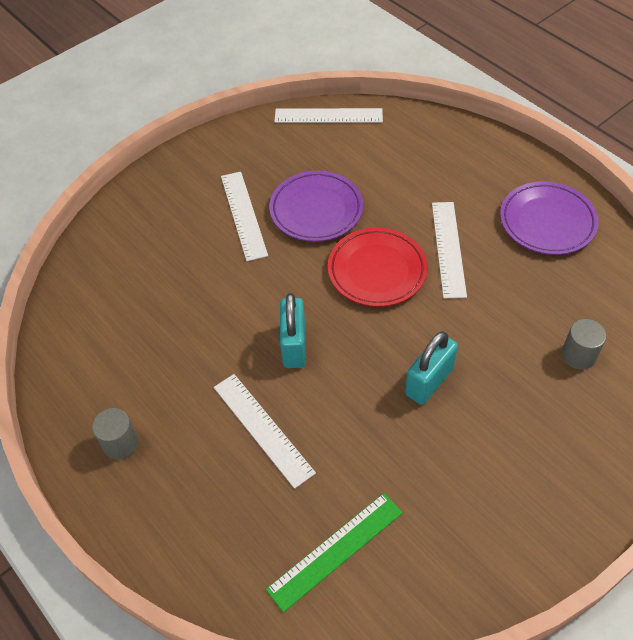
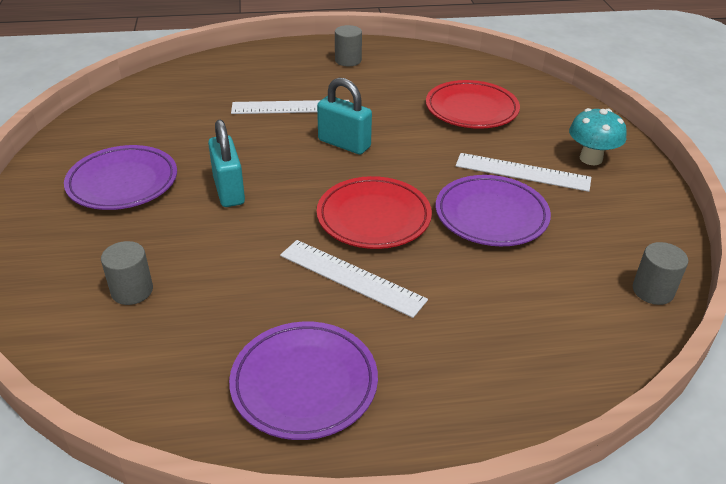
camera: 120 degrees right, 15 degrees down
(162, 286) = (471, 109): none -> red plate
(191, 185) = (591, 159): none -> turquoise mushroom
(328, 116) = (653, 291): white ruler -> grey cylinder
(335, 550) = (173, 102): green ruler -> none
(491, 470) = (123, 183): none -> purple plate

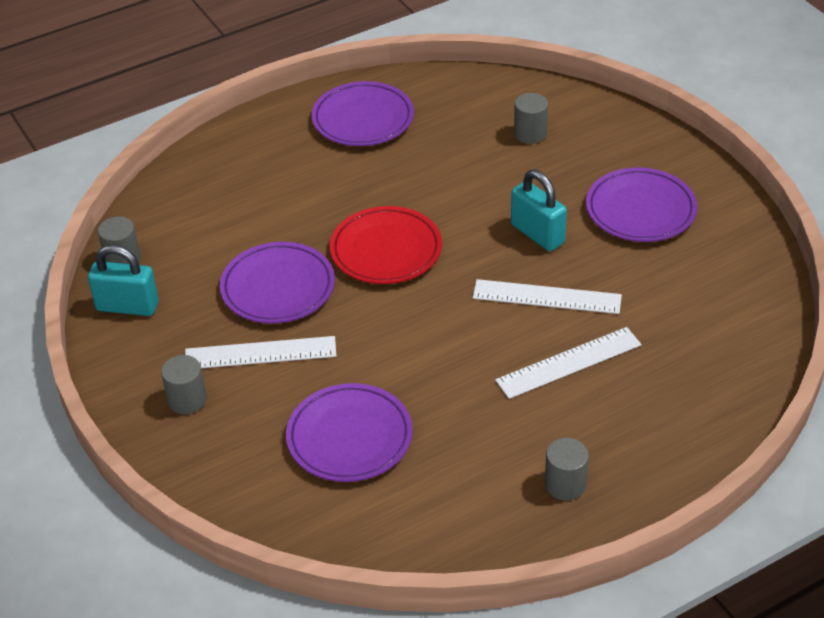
camera: 160 degrees right, 5 degrees up
(344, 144) = (469, 328): turquoise padlock -> turquoise padlock (127, 306)
(351, 277) = (373, 193): white ruler -> white ruler (546, 297)
(471, 109) = (349, 437): red plate -> purple plate
(591, 159) = (187, 400): turquoise mushroom -> grey cylinder

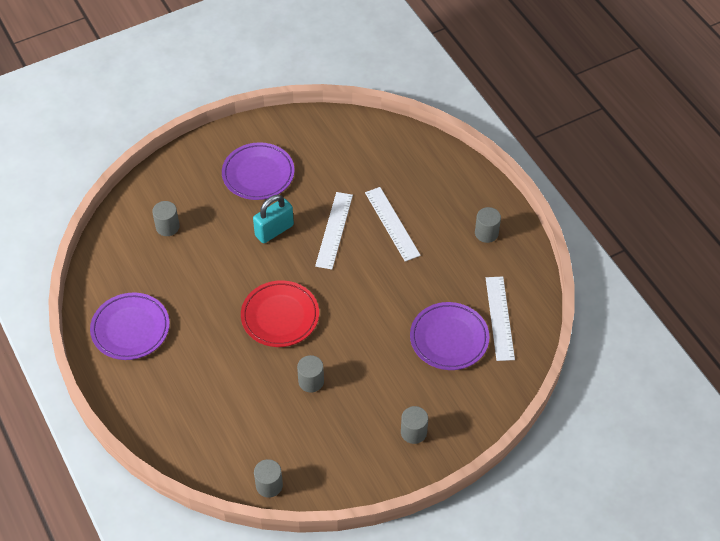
camera: 90 degrees left, 10 degrees up
(127, 306) = (321, 477): turquoise padlock -> none
(260, 353) = (373, 390): white ruler -> white ruler (500, 318)
(278, 288) = (311, 381): purple plate -> grey cylinder

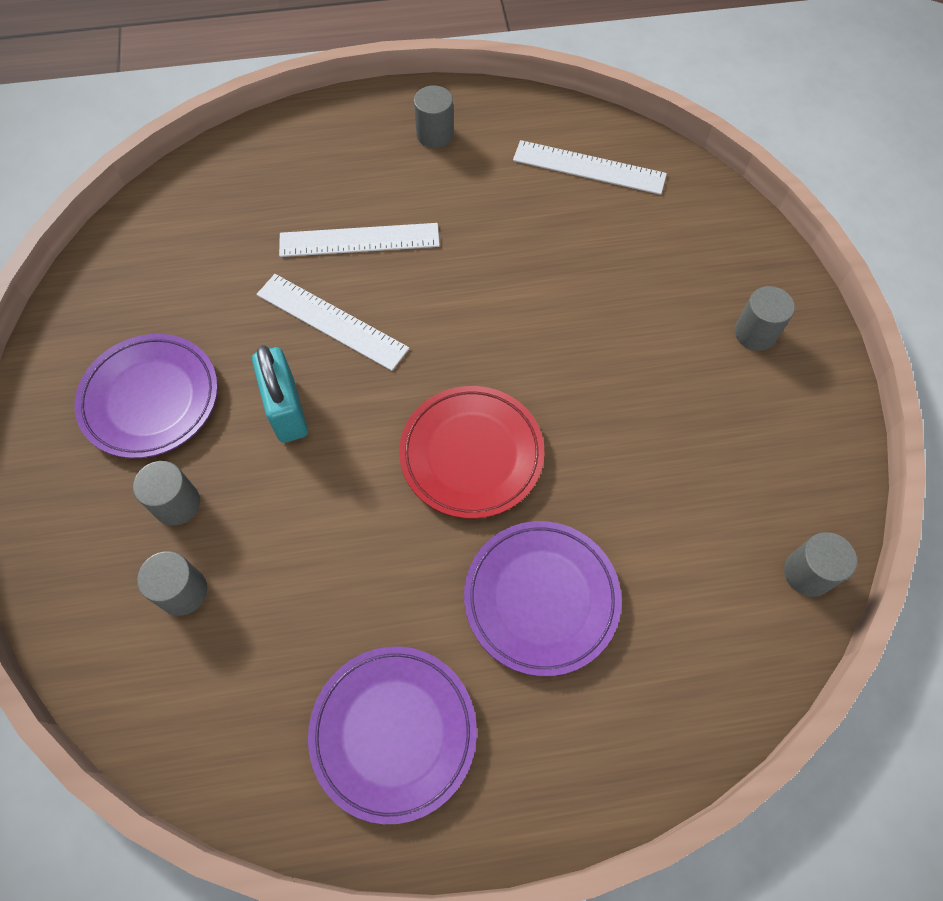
camera: 70 degrees left, 10 degrees up
(311, 381) = (619, 446): grey cylinder -> grey cylinder (177, 504)
(449, 339) = (603, 237): purple plate -> purple plate (541, 598)

